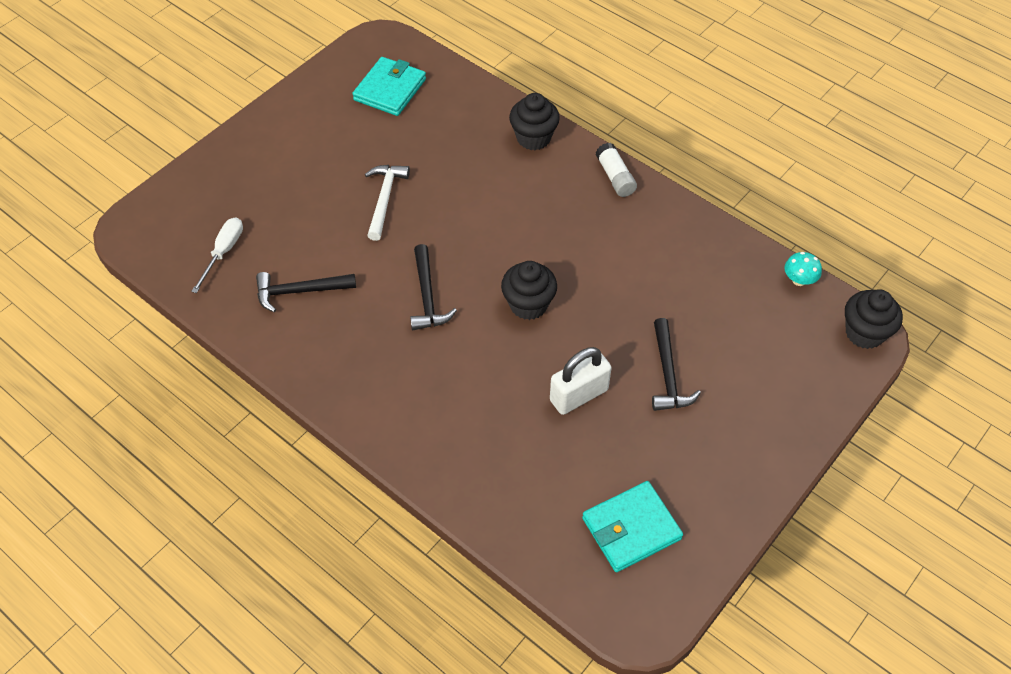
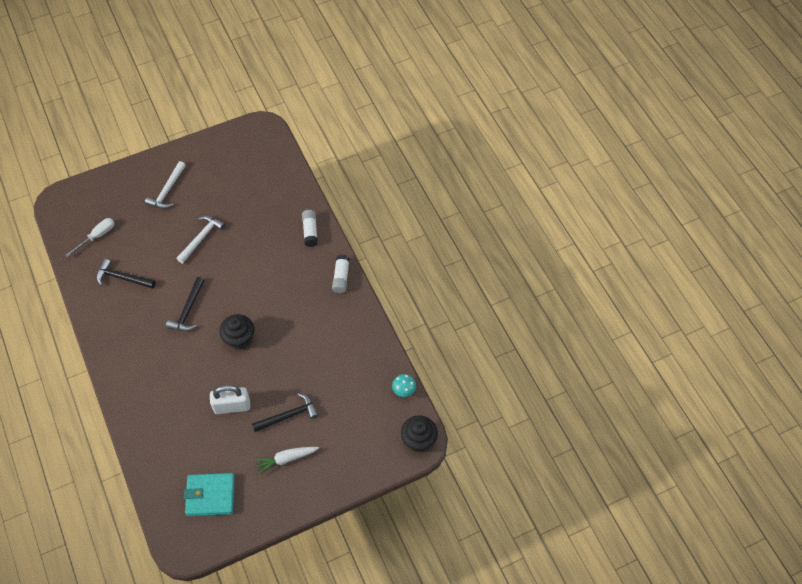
camera: 25 degrees right, 5 degrees up
(294, 158) = (167, 191): none -> white hammer
(390, 89) = (247, 165): turquoise wallet -> none
(533, 138) = (310, 231): black cupcake -> white glue stick
(668, 374) = (288, 415): black hammer -> black hammer turned 135 degrees counterclockwise
(705, 432) = (286, 459): none -> white carrot

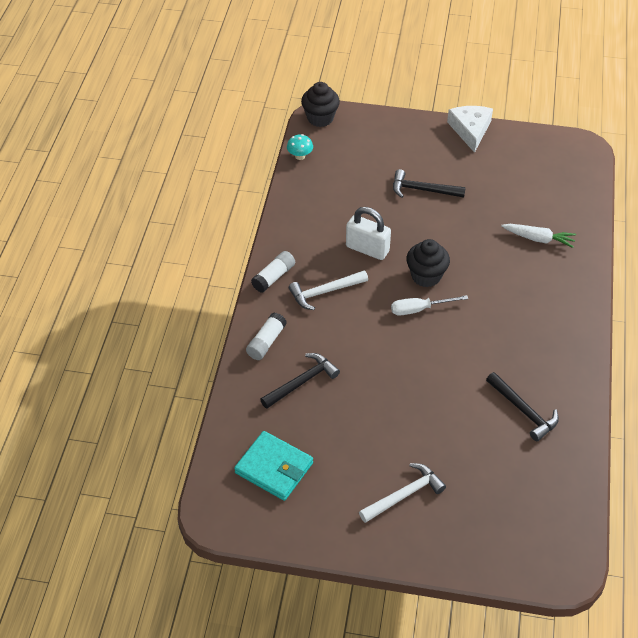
camera: 145 degrees left, 10 degrees down
(97, 236) = (532, 483): white screwdriver -> white screwdriver (419, 309)
(188, 310) = (465, 333): black hammer -> black hammer (302, 382)
(201, 238) = (399, 406): white hammer -> white hammer (324, 292)
(210, 495) = (537, 169): turquoise wallet -> turquoise wallet (274, 468)
(232, 406) = (473, 223): white padlock -> white padlock (367, 249)
(286, 459) = (449, 161): white carrot -> white carrot (538, 239)
(289, 506) = (470, 130): none -> white cheese

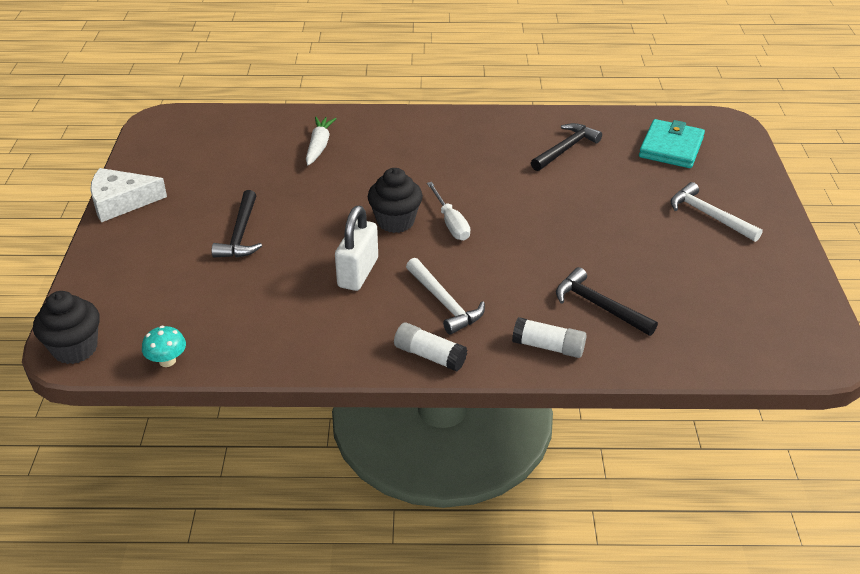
camera: 100 degrees left, 10 degrees down
(274, 468) = (733, 313): turquoise wallet -> turquoise wallet (671, 147)

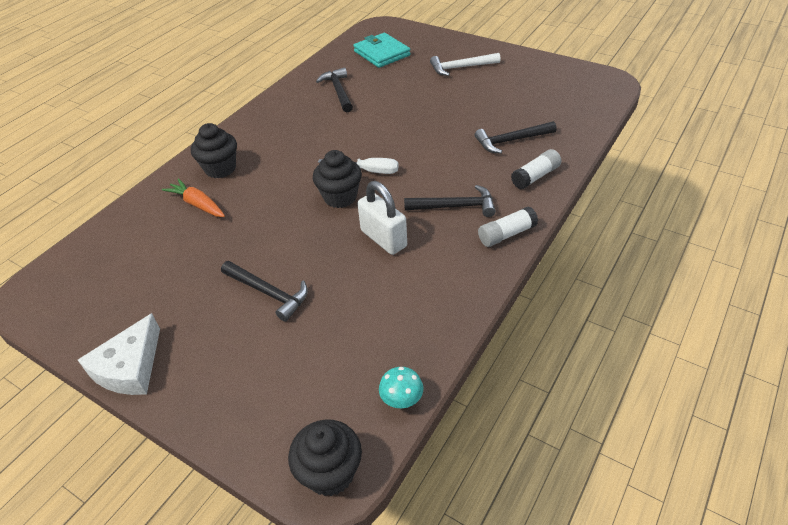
camera: 55 degrees left, 5 degrees up
(319, 146) = (198, 204): white carrot -> orange carrot
(376, 135) = (220, 169): none -> black cupcake
(444, 303) = (455, 206): white hammer -> black hammer

